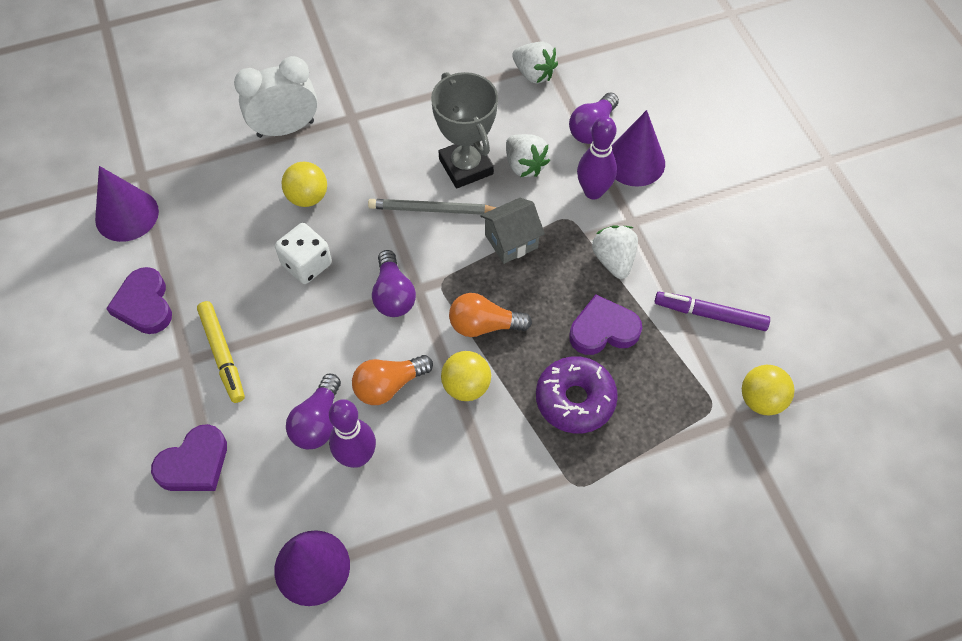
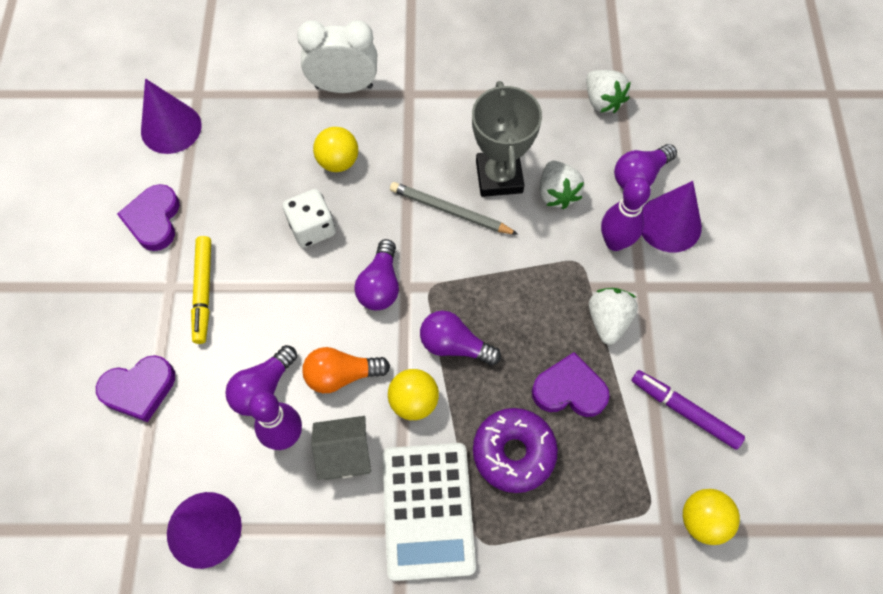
camera: 20 degrees right, 5 degrees up
(484, 325) = (454, 345): orange light bulb -> purple light bulb
(511, 241) = (513, 268): grey house -> grey house (345, 455)
(518, 476) = (428, 510): none -> white calculator

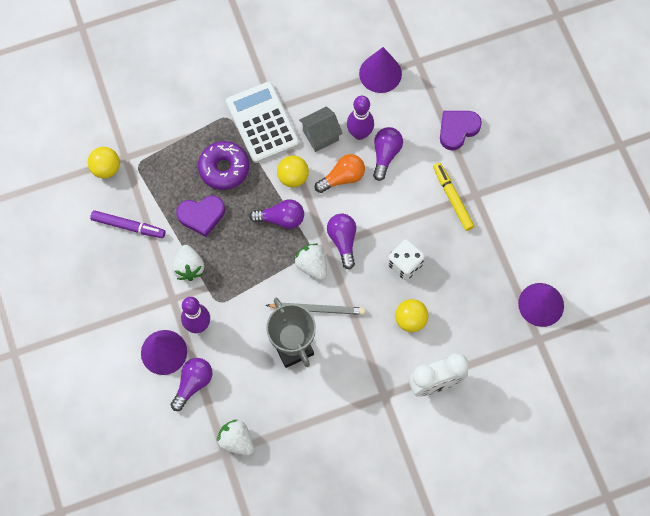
camera: 160 degrees right, 5 degrees up
(154, 220) = (511, 234): purple heart -> none
(557, 193) = (248, 348): white strawberry -> white strawberry (312, 265)

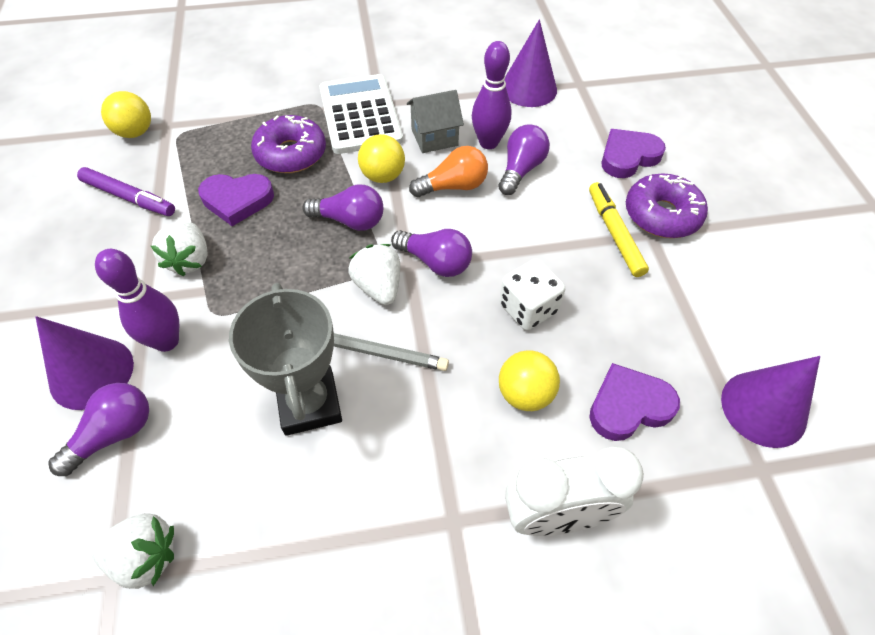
camera: 10 degrees right, 15 degrees down
(236, 440) = (145, 557): white strawberry -> white strawberry turned 135 degrees clockwise
(343, 241) = (435, 262): purple light bulb -> purple light bulb turned 120 degrees clockwise
(468, 316) = (628, 406): none -> purple heart
(482, 177) = (661, 215): none -> purple donut

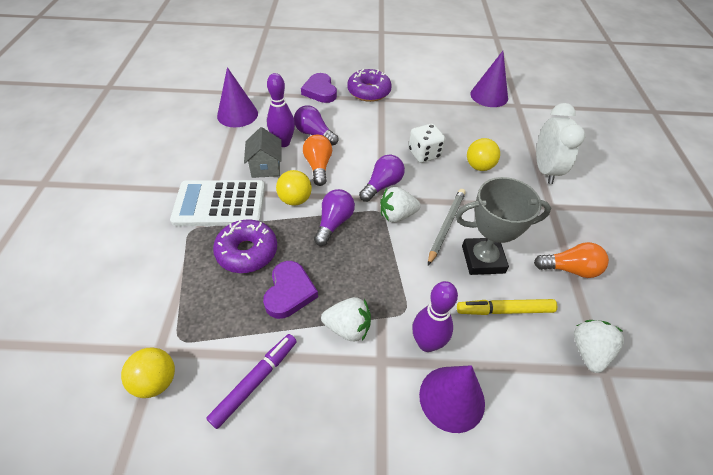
camera: 80 degrees left, 5 degrees down
(114, 434) = (505, 376): purple light bulb -> none
(304, 543) = (569, 269): none -> orange light bulb
(614, 233) = (377, 111): yellow marker -> yellow marker (504, 310)
(628, 406) = (487, 133): purple heart -> none

